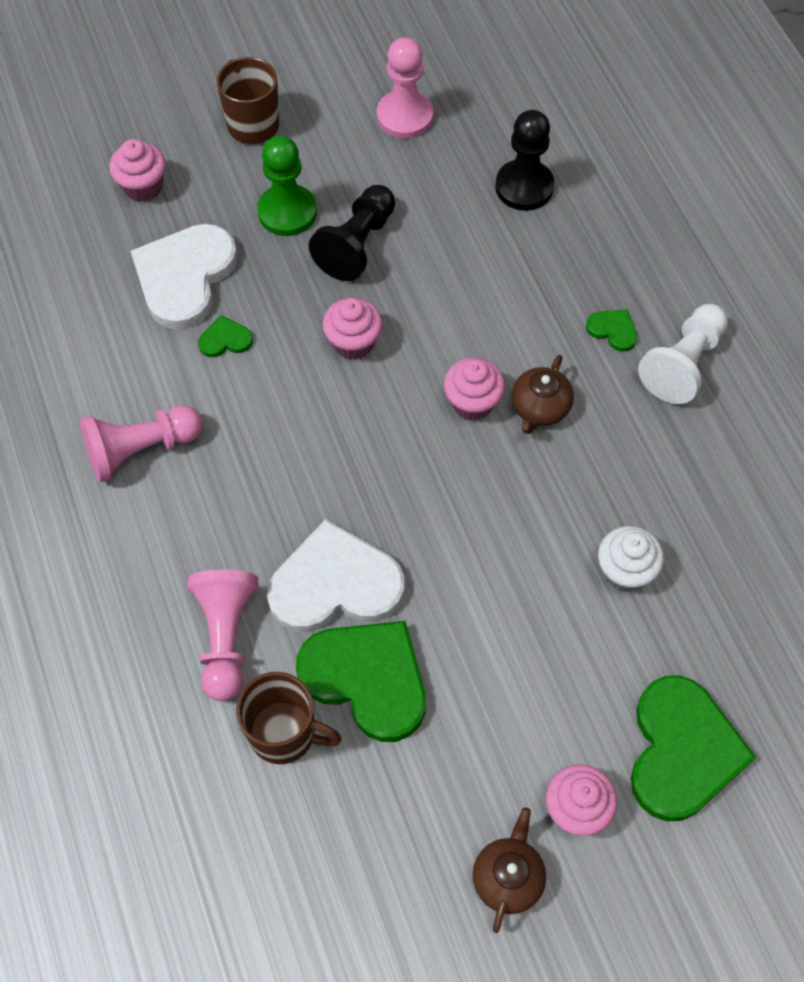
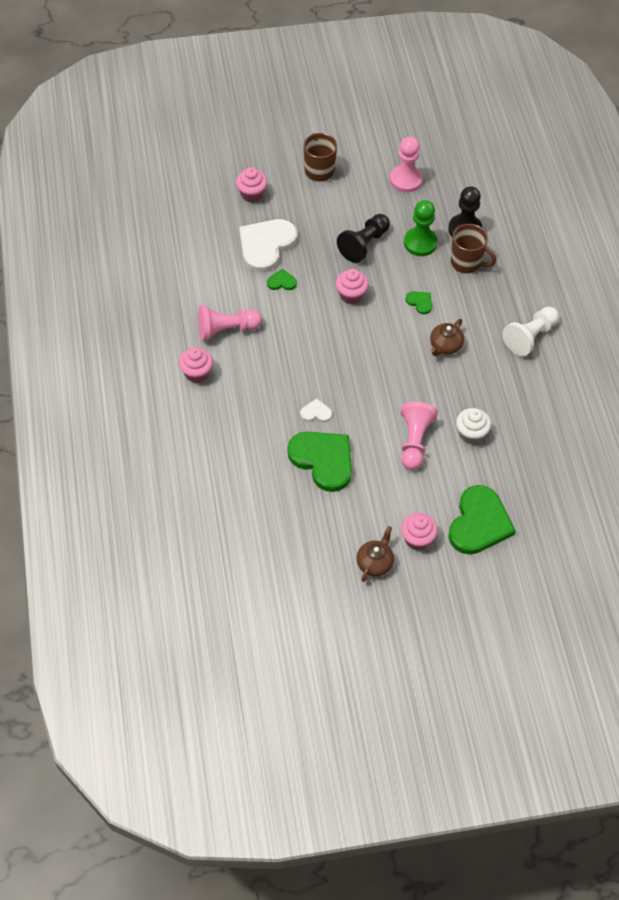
camera: 10 degrees right, 5 degrees down
(226, 637) = (254, 428): pink pawn -> pink pawn (414, 441)
(284, 734) = (275, 478): brown mug -> brown mug (467, 263)
(287, 212) = (329, 221): green pawn -> green pawn (420, 243)
(335, 584) = (316, 413): white heart -> white heart, size x0.44
(472, 403) = (409, 337): pink cupcake -> pink cupcake (196, 373)
(613, 330) = (495, 313): green heart -> green heart (420, 302)

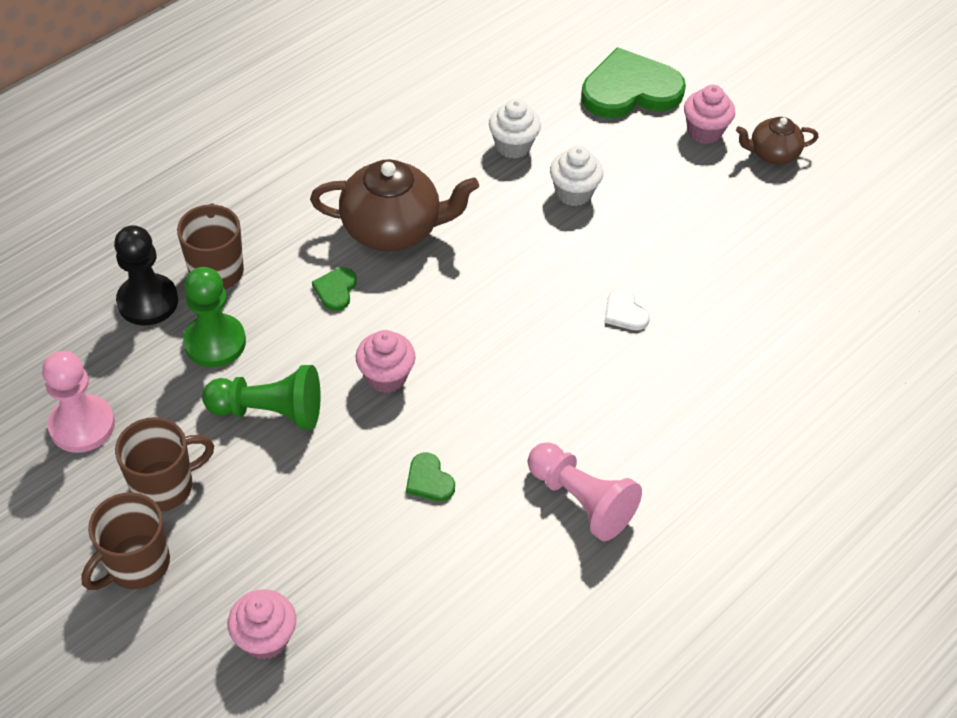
camera: 125 degrees left, 5 degrees down
(196, 373) = (691, 491): pink cupcake -> none
(266, 246) = (370, 546): white heart -> none
(323, 460) = (688, 268): green heart -> none
(351, 194) = (165, 486): none -> brown mug
(364, 244) = (269, 411): black pawn -> green pawn
(414, 441) = (573, 193): pink pawn -> white cupcake
(445, 346) = (393, 229): brown teapot -> brown teapot, size x1.80
(530, 337) = (306, 151): white pawn -> none

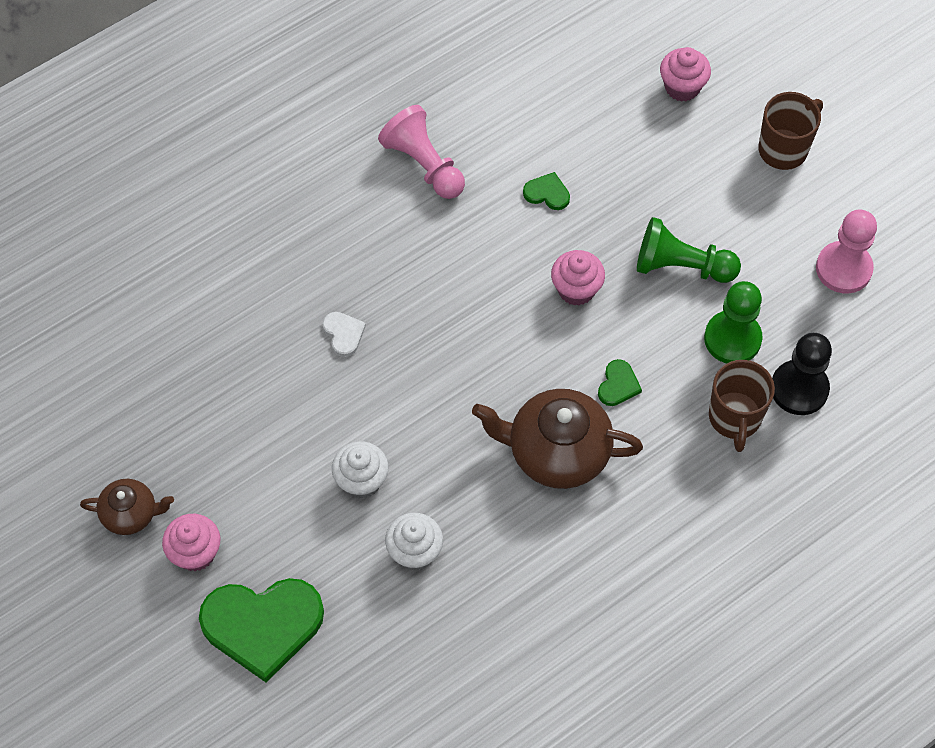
camera: 170 degrees left, 10 degrees up
(165, 486) = (767, 209): brown mug -> none
(429, 480) = (547, 193): green heart -> green heart turned 45 degrees counterclockwise

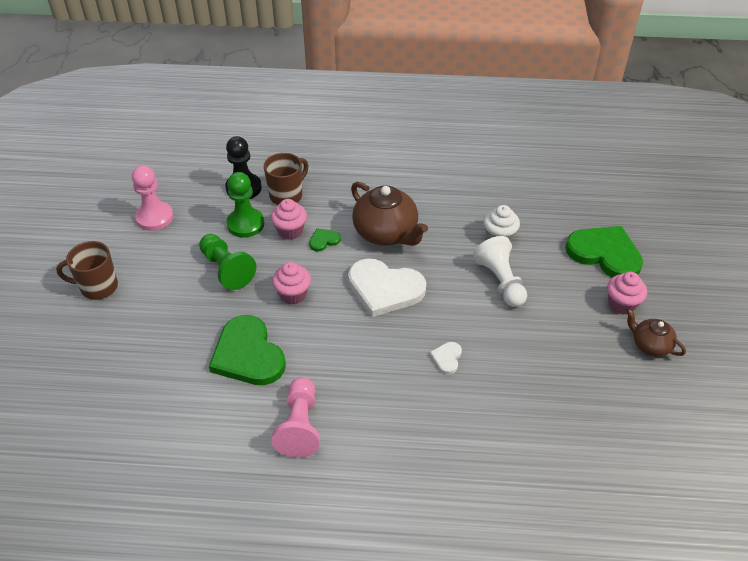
camera: 140 degrees left, 15 degrees down
(361, 481) = (500, 281): white cupcake -> white pawn
(484, 371) = (384, 289): none -> white heart
(547, 193) = (248, 354): green heart -> green heart, size x2.29
(682, 87) = (98, 359): pink cupcake -> pink cupcake (290, 231)

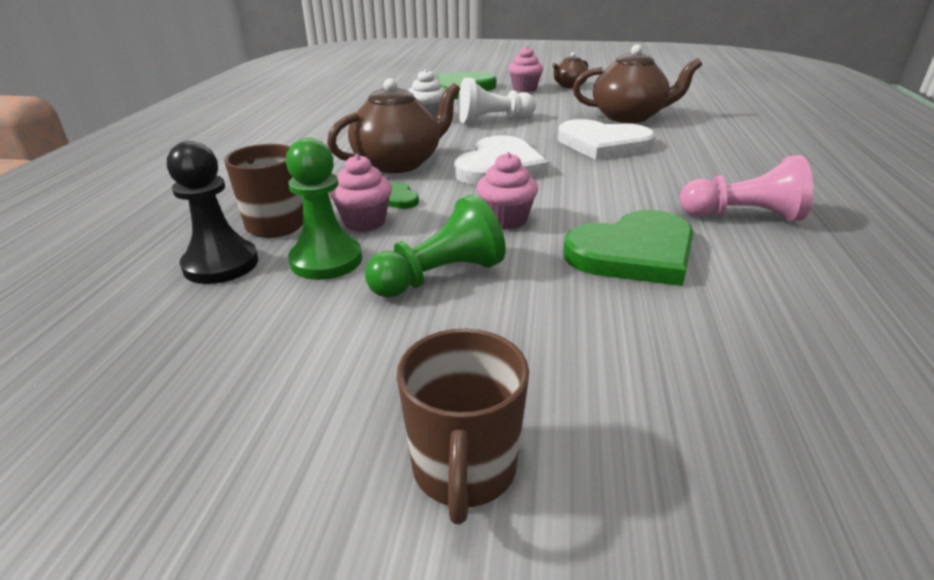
camera: 85 degrees left, 15 degrees down
(154, 217) = (234, 380): pink pawn -> none
(447, 358) = (603, 144): white heart -> white heart, size x2.29
(536, 388) = (629, 117): none -> brown teapot

